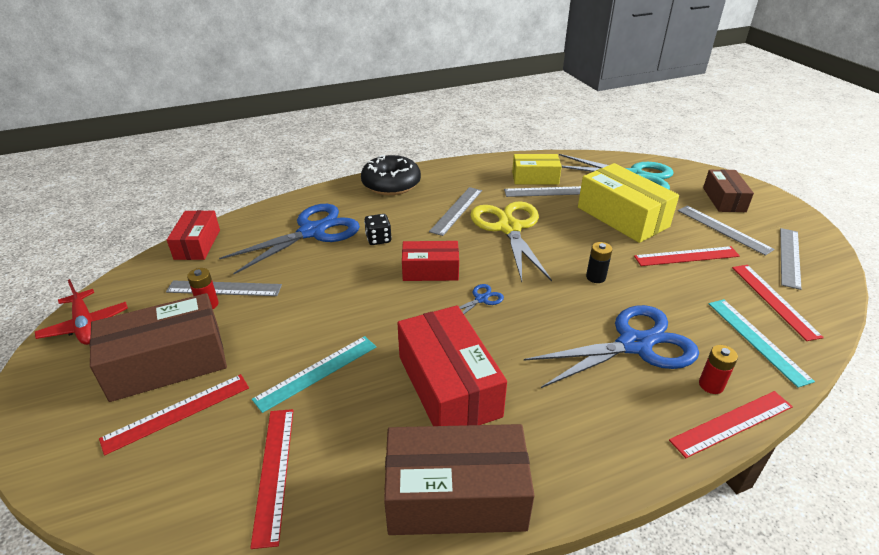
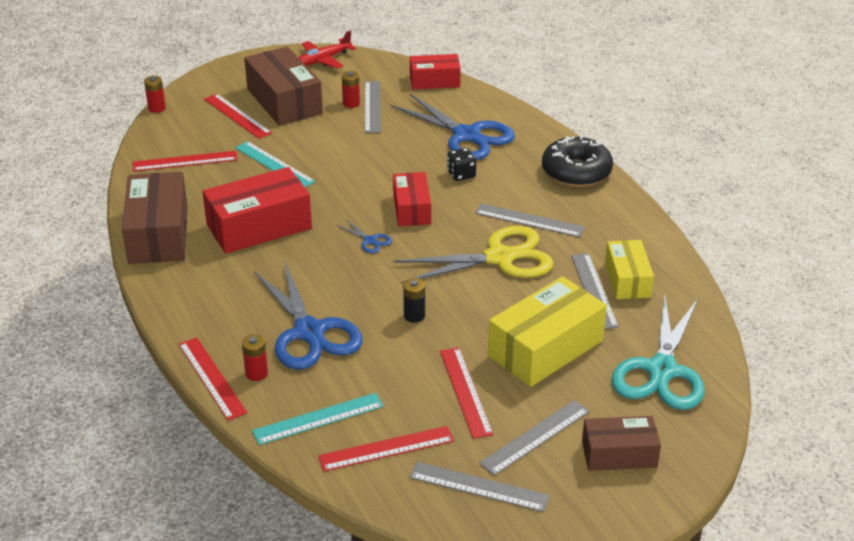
camera: 85 degrees right, 0 degrees up
(92, 523) = (157, 108): none -> red battery

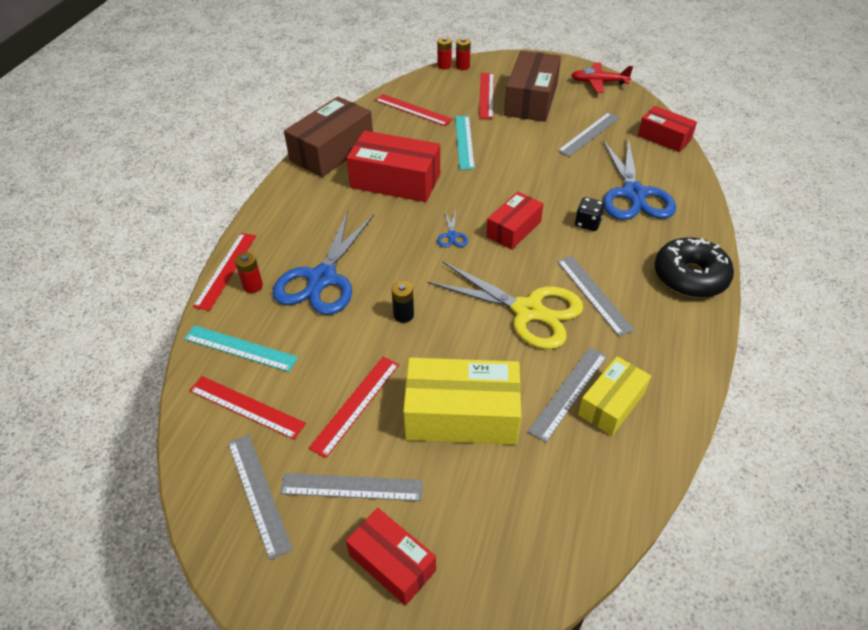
camera: 45 degrees right, 10 degrees up
(351, 103) = (576, 124): red battery -> red battery (462, 66)
(619, 454) = (392, 562): brown box -> red box
(661, 370) = (531, 514): turquoise scissors -> none

